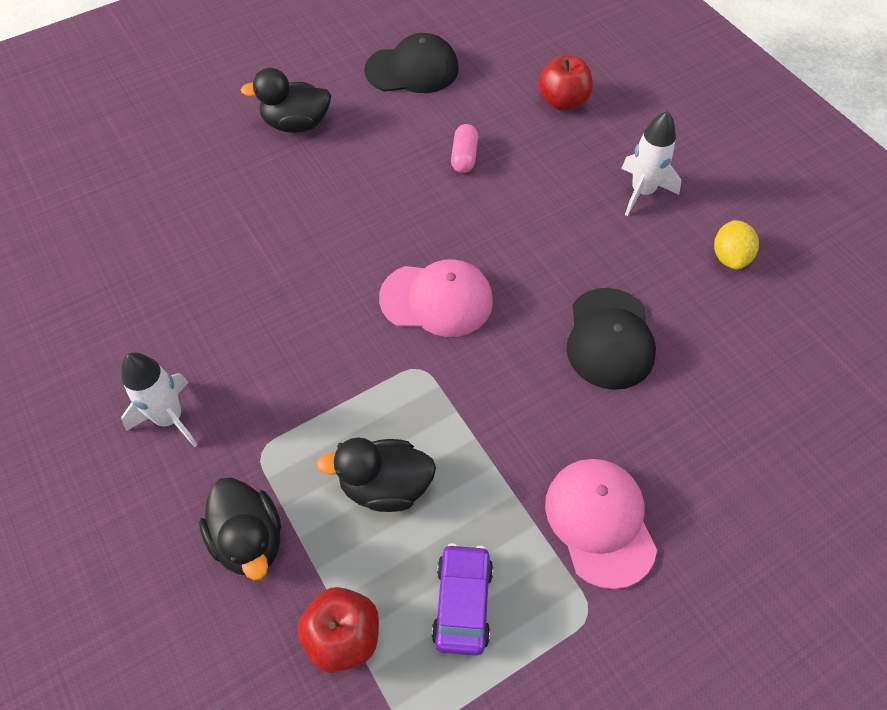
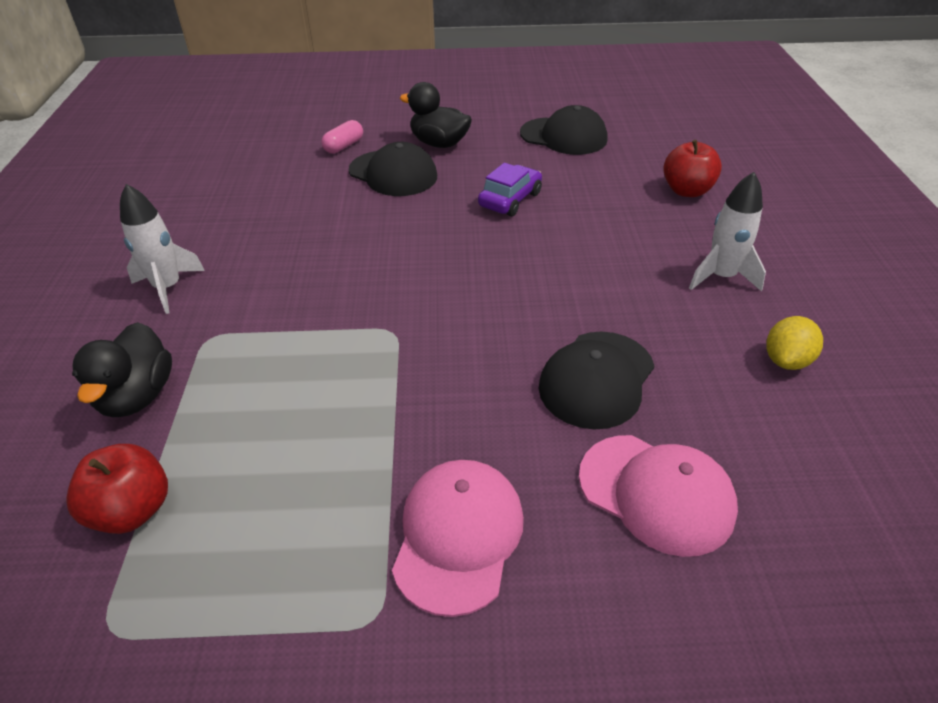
camera: 30 degrees right, 15 degrees down
(279, 183) = (393, 173): none -> black cap
(385, 486) = (281, 407): black duck -> none
(437, 299) = (452, 288): pink cap -> pink cap (656, 493)
(462, 603) = (259, 539): purple car -> purple car (510, 199)
(464, 157) = (562, 201): pink capsule -> pink capsule (344, 146)

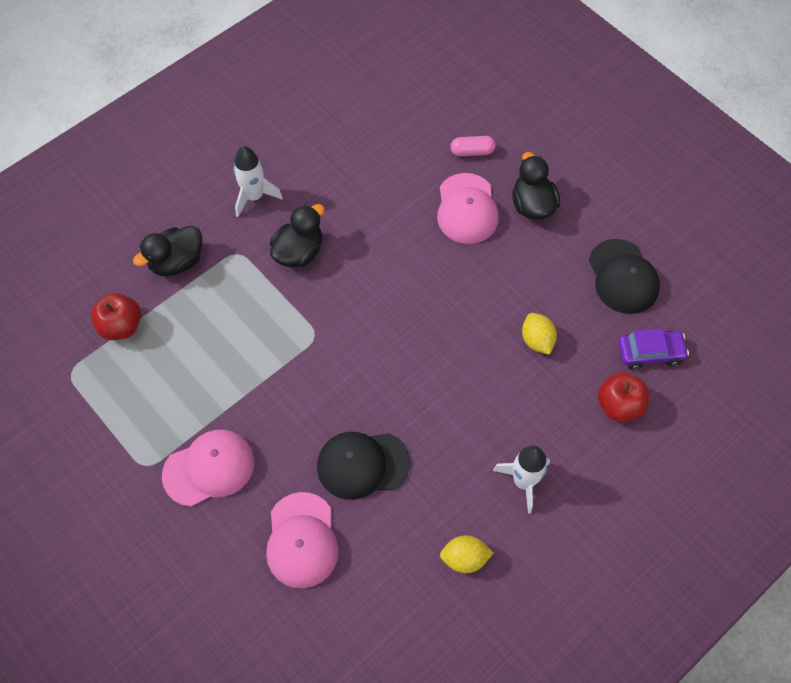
camera: 50 degrees right, 20 degrees up
(280, 291) = (299, 252): none -> black duck
(393, 173) = (467, 209): black cap -> pink cap
(510, 199) = (501, 301): purple car -> purple car (650, 353)
(574, 200) = (537, 340): none -> yellow lemon

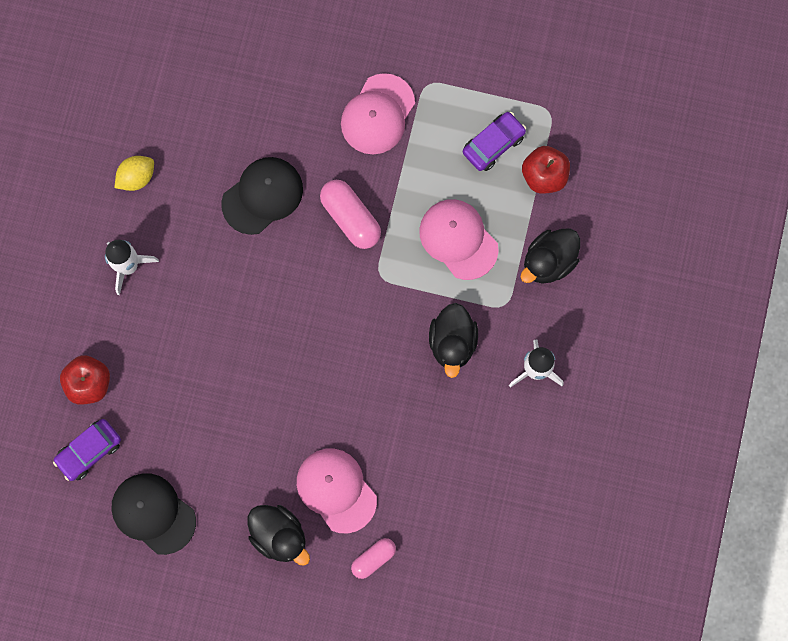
camera: 145 degrees right, 15 degrees up
(137, 377) = (493, 144): none -> purple car
(177, 262) = (548, 262): black duck -> black duck turned 150 degrees counterclockwise
(302, 396) = (350, 218): none -> pink capsule
(302, 540) = (267, 110): pink cap -> pink cap (458, 239)
(537, 340) = (192, 398): yellow lemon -> none

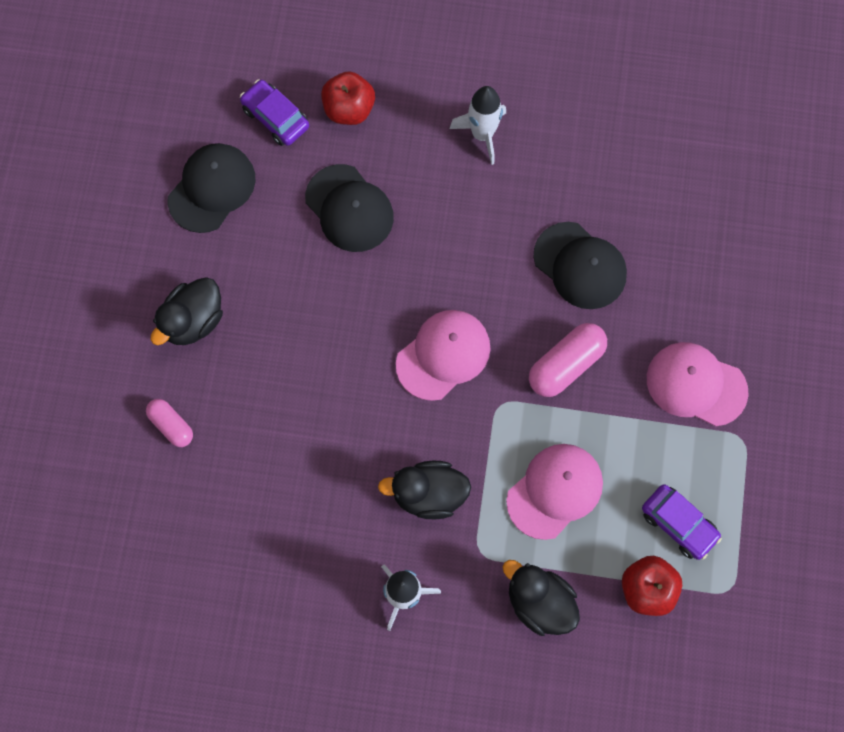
camera: 85 degrees right, 5 degrees down
(136, 177) = (584, 132): yellow lemon -> none
(187, 390) = (349, 208): none -> black cap
(336, 490) = (247, 377): pink cap -> pink cap (443, 355)

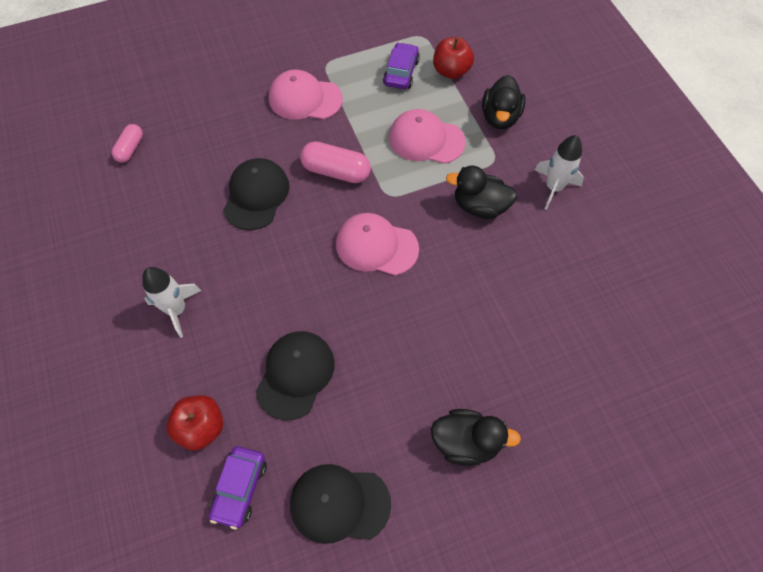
camera: 120 degrees left, 10 degrees down
(171, 425) = (558, 405): pink capsule -> pink capsule (130, 149)
(428, 494) = (480, 206): black duck -> black duck turned 135 degrees clockwise
(696, 384) = (305, 99): pink cap -> pink cap turned 105 degrees clockwise

